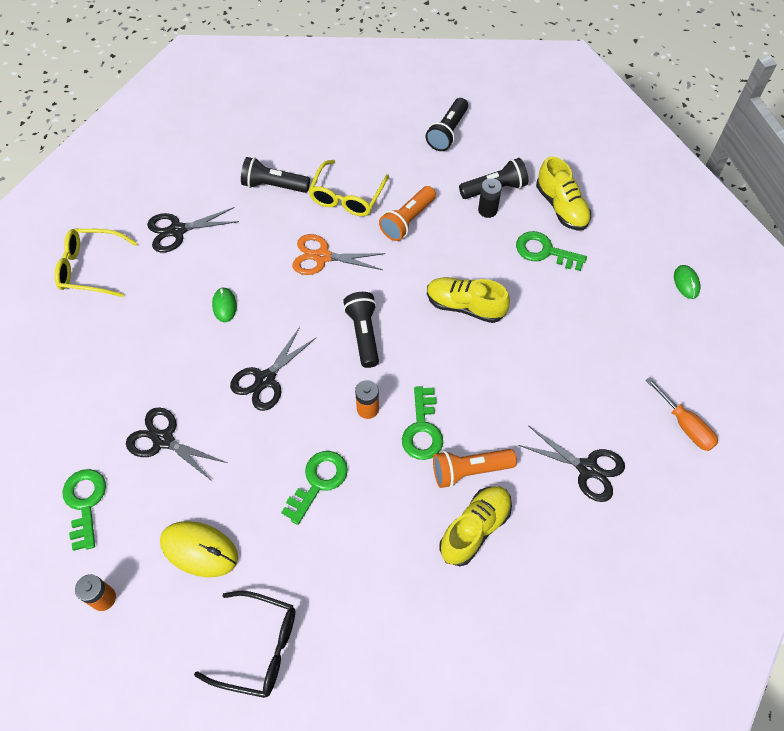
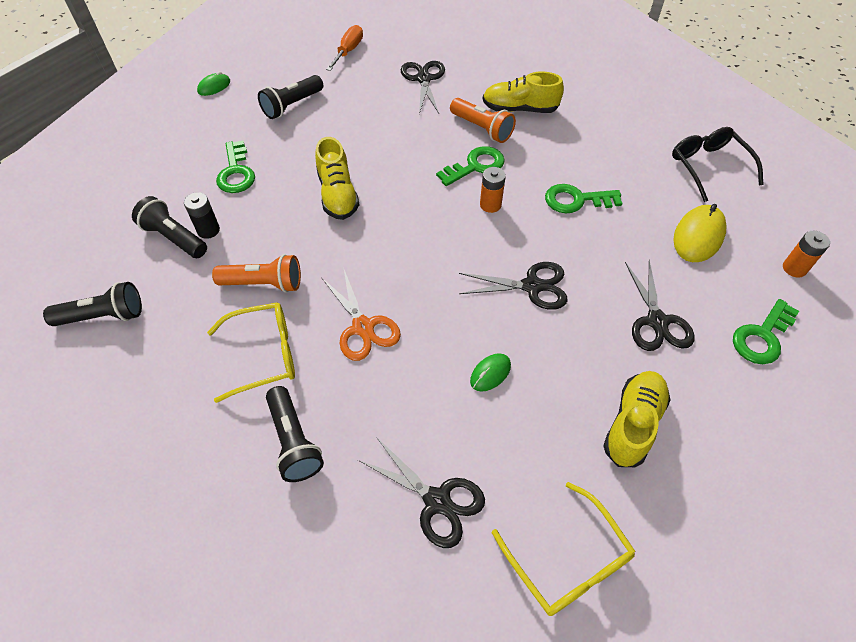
camera: 125 degrees left, 5 degrees down
(199, 550) = (698, 236): yellow mouse -> yellow mouse turned 45 degrees clockwise
(364, 334) = (424, 245): black flashlight -> black flashlight (292, 105)
(561, 207) = (171, 182): yellow shoe -> yellow shoe (632, 424)

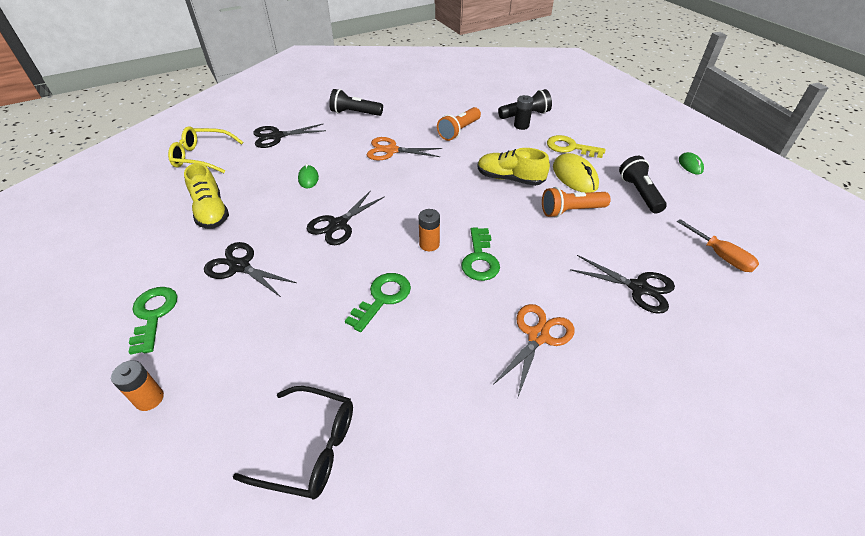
camera: 125 degrees right, 10 degrees down
(103, 316) = (486, 87): black flashlight -> none
(236, 172) = (570, 147): green key -> yellow key
(264, 355) = (411, 119): yellow glasses -> none
(482, 129) = (527, 289): orange flashlight -> orange flashlight (571, 211)
(519, 109) = (538, 336): yellow shoe -> orange scissors
(698, 236) = (259, 354): yellow mouse -> yellow mouse (574, 176)

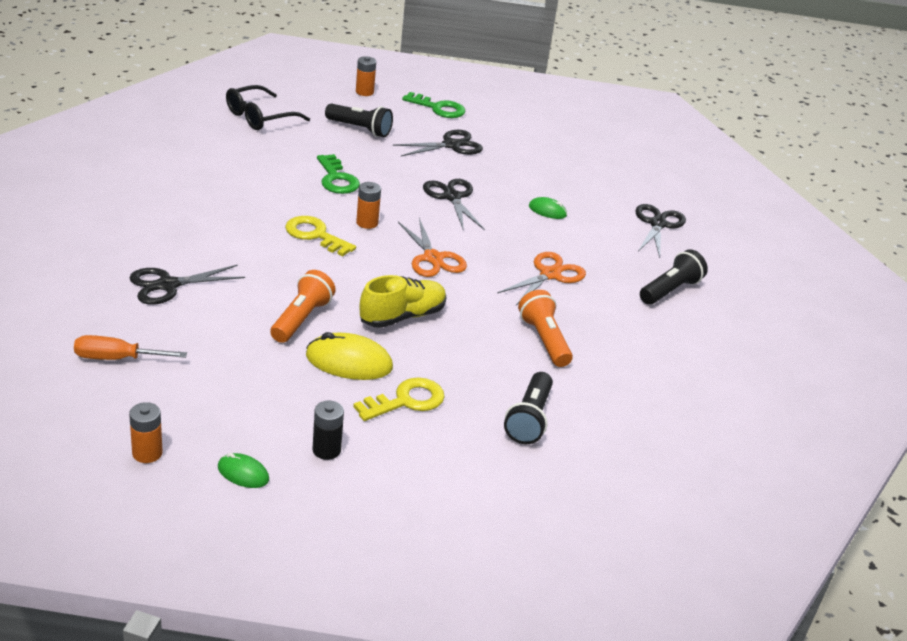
camera: 120 degrees right, 10 degrees down
(202, 157) = (652, 177): yellow glasses -> none
(211, 211) = (544, 156): yellow shoe -> none
(480, 259) = (315, 235): green key -> yellow key
(521, 126) = (503, 396): black battery -> black battery (326, 450)
(538, 336) = (207, 214): orange scissors -> orange scissors (433, 258)
(639, 193) = (260, 384): black flashlight -> black flashlight (360, 129)
(737, 197) = (147, 453): none -> orange battery

